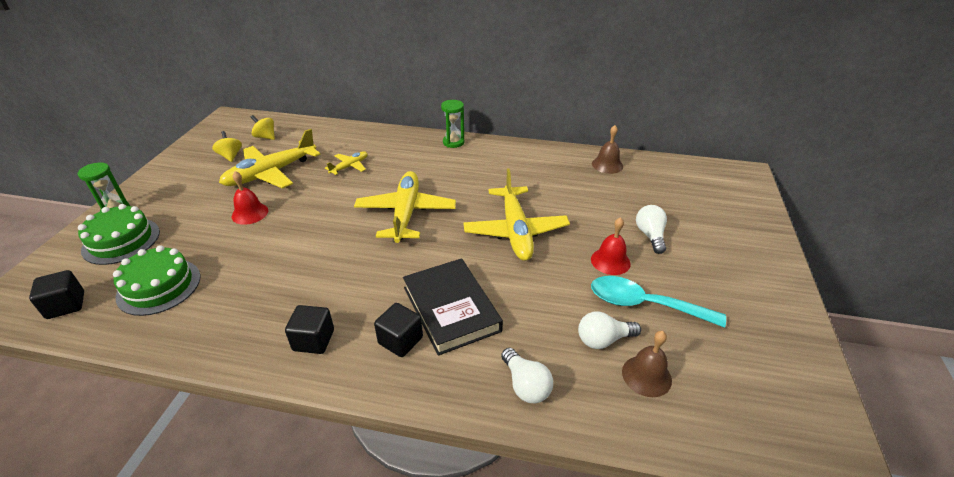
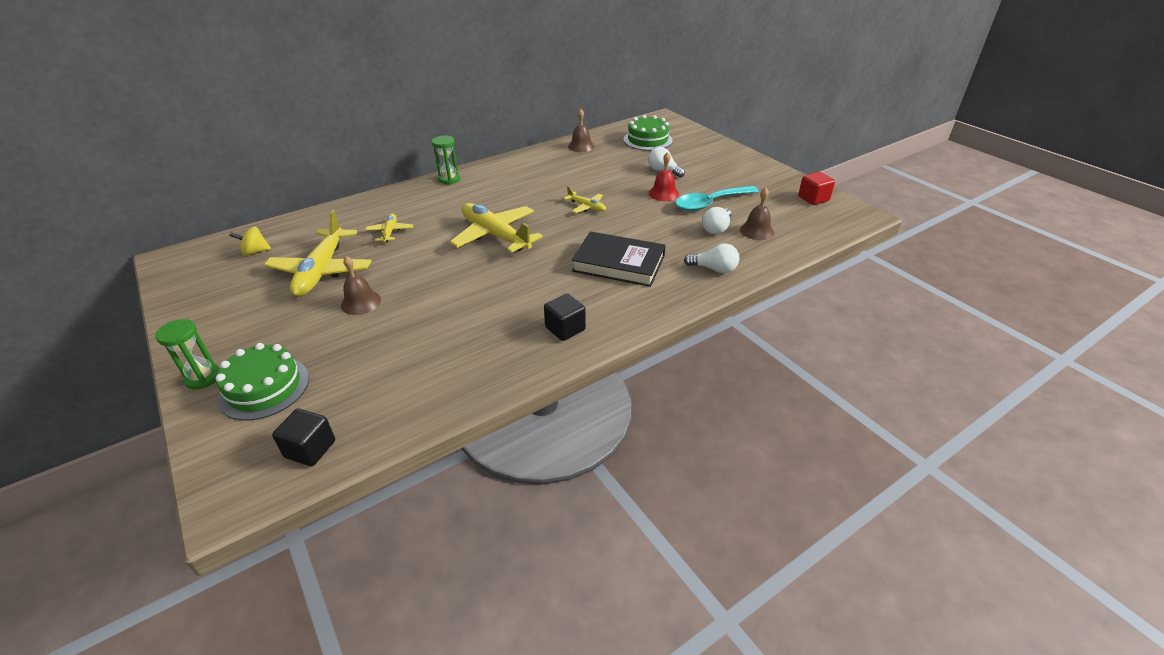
camera: 45 degrees left, 0 degrees up
(159, 286) = (378, 384): green cake -> green cake (647, 140)
(230, 156) = (246, 281): yellow spinning top -> none
(250, 213) = (361, 302): red bell -> brown bell
(400, 340) = (618, 294): black cube -> none
(515, 231) = (586, 207): yellow plane -> yellow plane, size x0.49
(795, 386) = (813, 199): none -> red cube

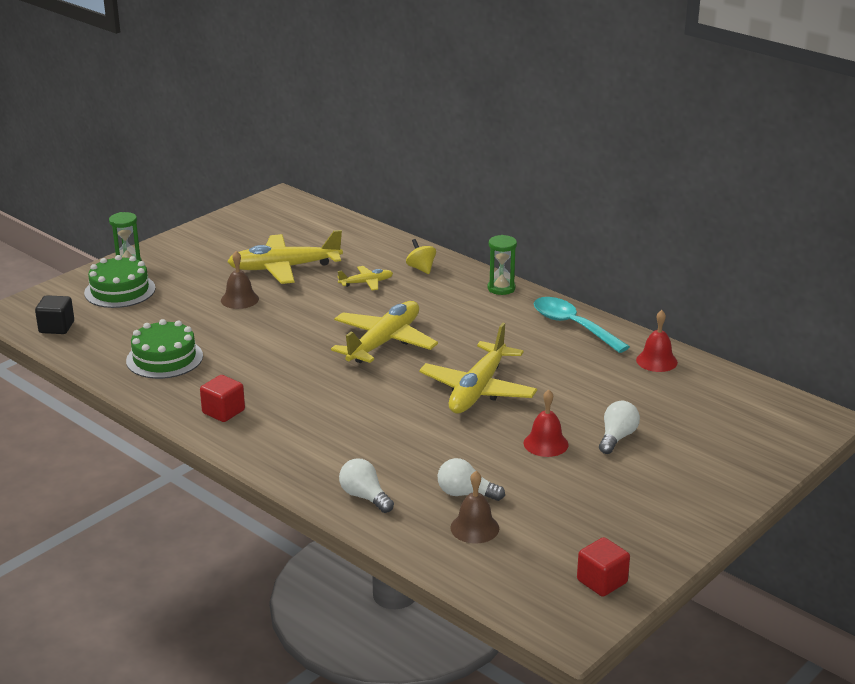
camera: 75 degrees right, 10 degrees down
(255, 252) = (305, 229): yellow spinning top -> yellow spinning top (421, 268)
(565, 329) = (223, 412): black cube -> red cube
(581, 146) = (656, 361): brown bell -> red bell
(586, 207) = (478, 390): yellow plane -> yellow plane, size x2.05
(619, 263) = (354, 428): black book -> none
(647, 140) = (719, 413): green cake -> green cake (164, 358)
(710, 203) = (536, 485): turquoise spoon -> turquoise spoon (572, 326)
(714, 269) = (365, 497): white light bulb -> white light bulb turned 135 degrees clockwise

